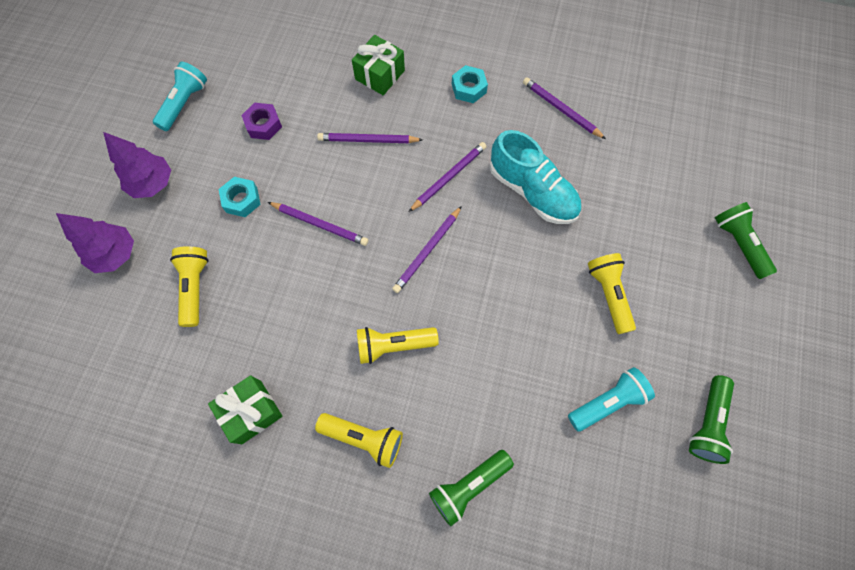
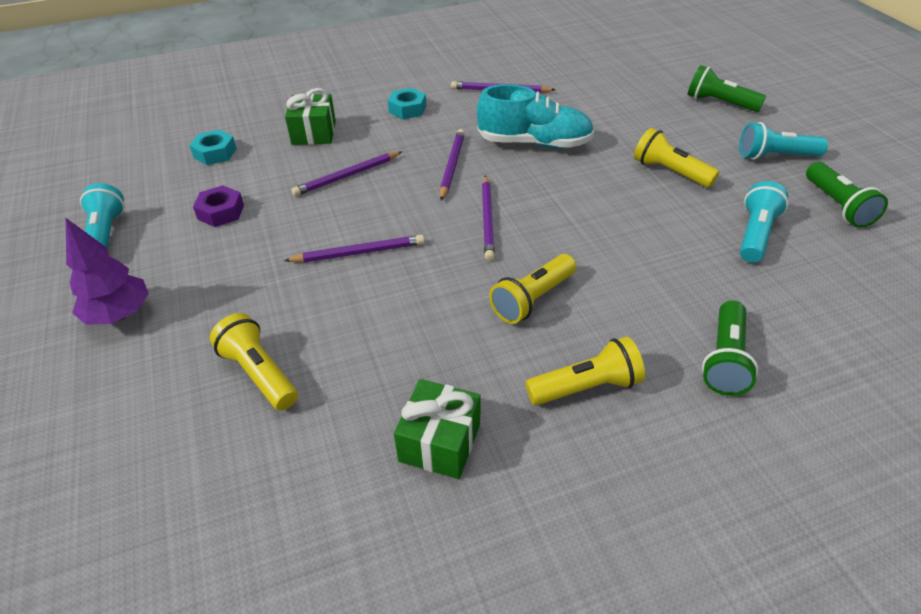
camera: 35 degrees left, 25 degrees down
(115, 254) = (119, 400): purple tree -> none
(241, 200) = (249, 276): turquoise nut -> turquoise nut (215, 153)
(717, 337) = (775, 156): none -> turquoise flashlight

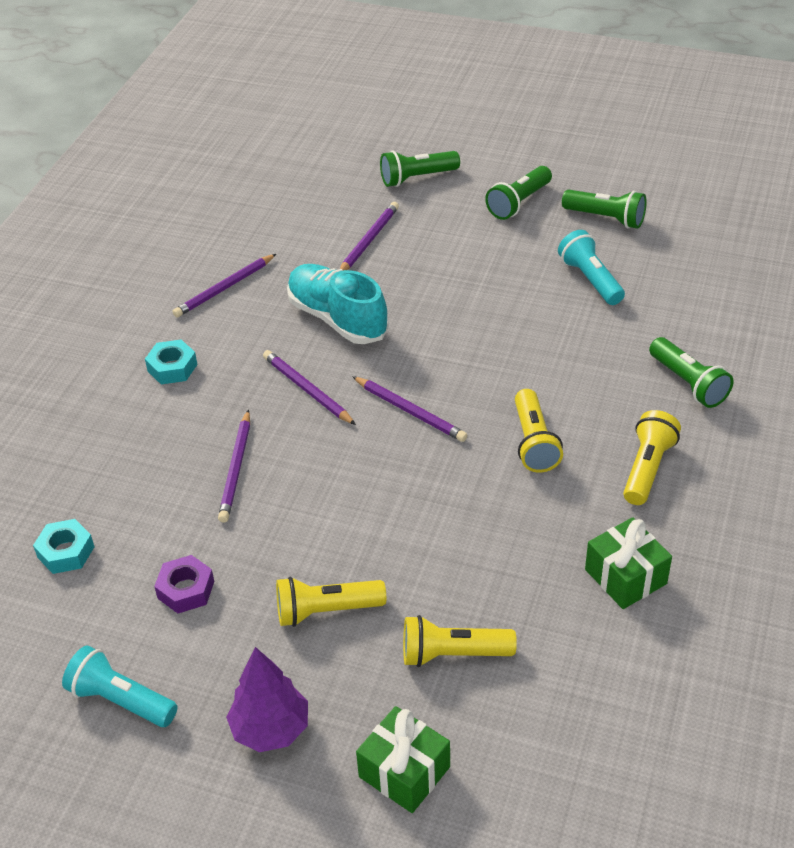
camera: 50 degrees left, 0 degrees up
(314, 133) = (126, 457): green gift -> green gift (404, 772)
(358, 253) = (363, 517): purple pencil -> purple pencil (369, 241)
(534, 143) = (337, 318): turquoise shoe -> turquoise shoe turned 90 degrees counterclockwise
(670, 172) = (472, 269): yellow flashlight -> yellow flashlight (326, 610)
(775, 156) = (519, 203): turquoise flashlight -> green flashlight

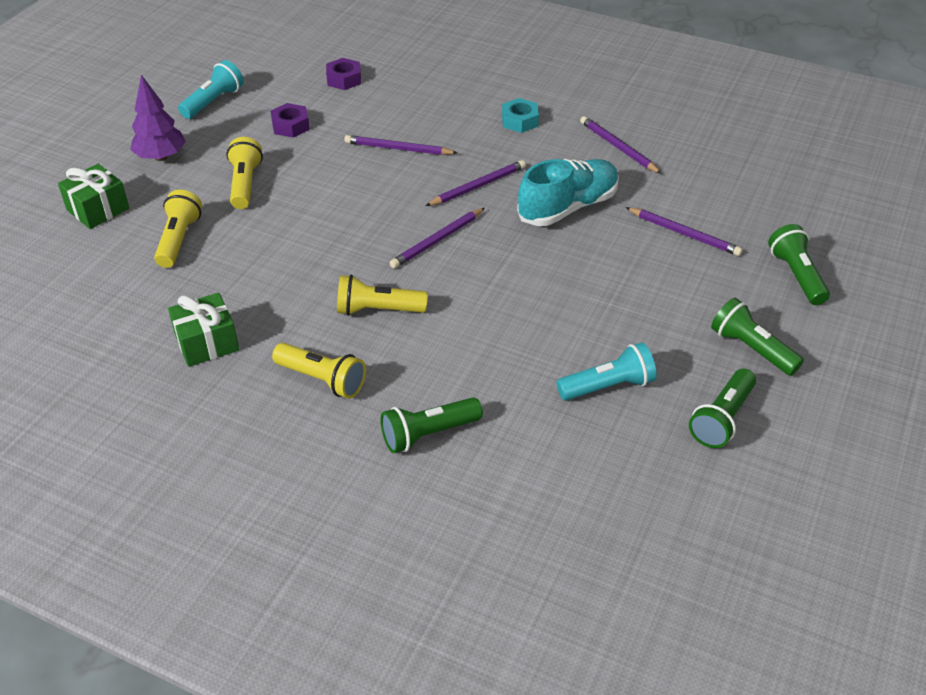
camera: 95 degrees right, 0 degrees up
(66, 552) = (344, 79): turquoise nut -> purple nut

